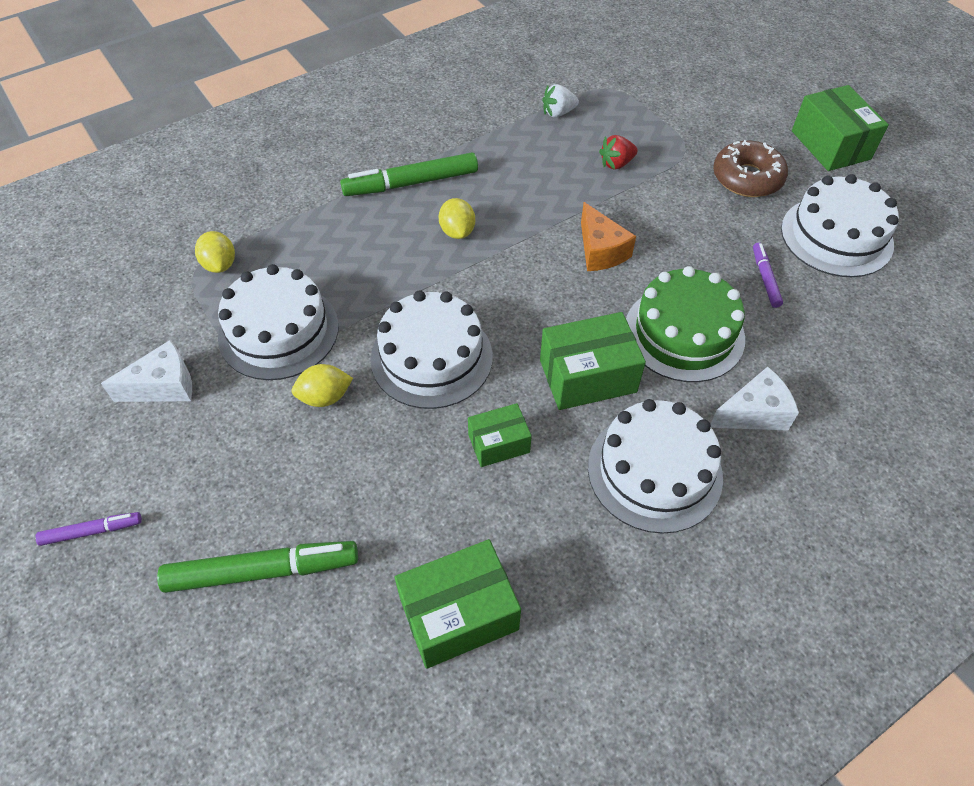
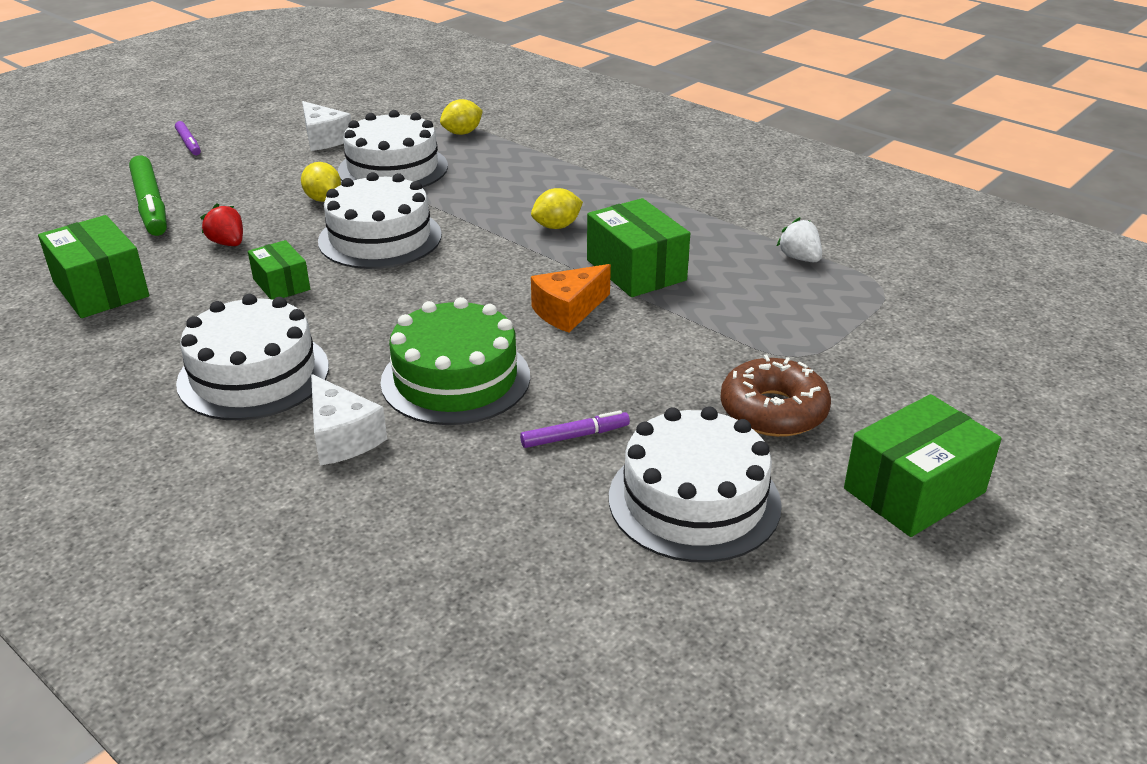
camera: 75 degrees right, 20 degrees down
(411, 183) = (616, 193): green marker -> none
(587, 376) = (375, 322): green box -> green box (636, 270)
(616, 164) = (731, 307): red strawberry -> red strawberry (228, 243)

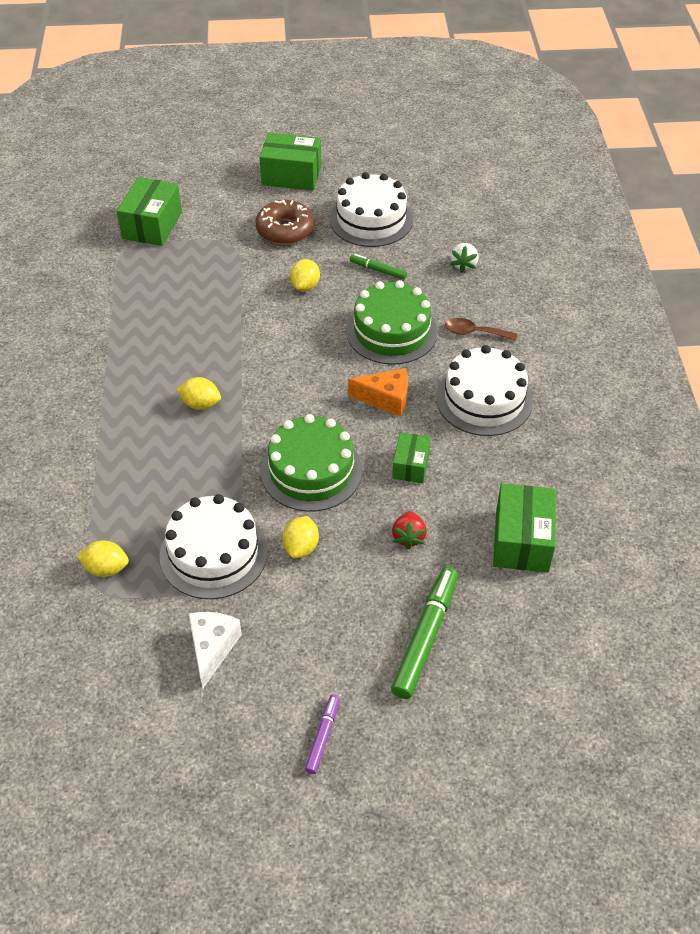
camera: 135 degrees left, 15 degrees up
(342, 437) = (475, 332): white cheese -> brown spoon
(380, 238) = (311, 470): white cake -> green cake
(568, 311) = (287, 335): orange cheese -> orange cheese (386, 399)
(574, 436) = (378, 270): purple marker -> green marker
(632, 365) = (305, 286): none -> yellow lemon
(636, 270) = (214, 339): green box -> green box (152, 225)
(799, 258) = (126, 289): white strawberry -> white strawberry (464, 265)

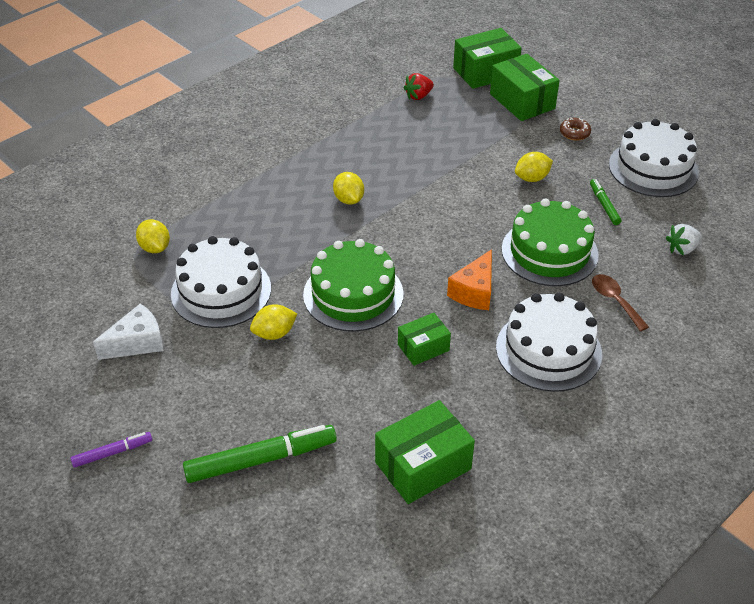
camera: 50 degrees right, 5 degrees down
(285, 230) = (574, 133): brown donut -> brown donut, size x0.52
(291, 175) = (635, 101): green box -> green box (522, 101)
(386, 399) = (474, 292): orange cheese -> orange cheese turned 60 degrees clockwise
(408, 537) = (349, 390): red strawberry -> red strawberry (418, 96)

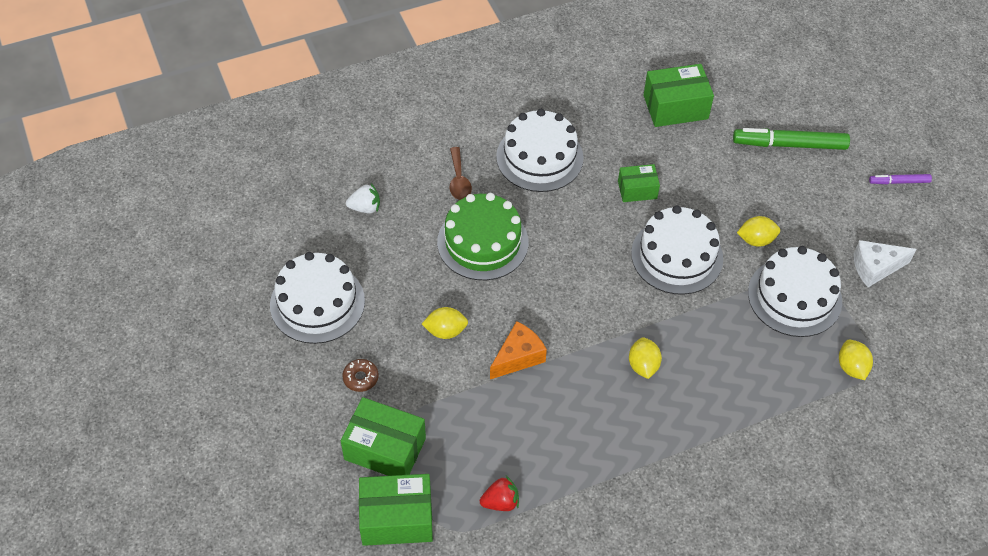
camera: 160 degrees left, 10 degrees up
(353, 294) = (677, 256): green cake -> white cake
(474, 292) = (570, 225): orange cheese -> orange cheese (518, 357)
(522, 101) = (385, 449): green box -> green box turned 60 degrees counterclockwise
(604, 205) = (398, 275): green marker -> none

